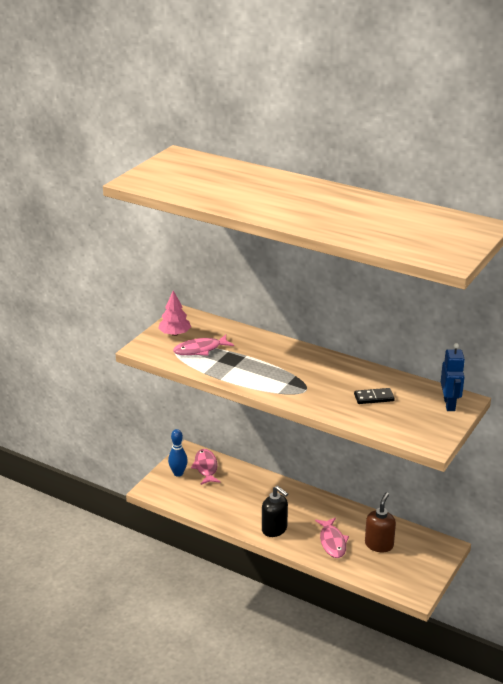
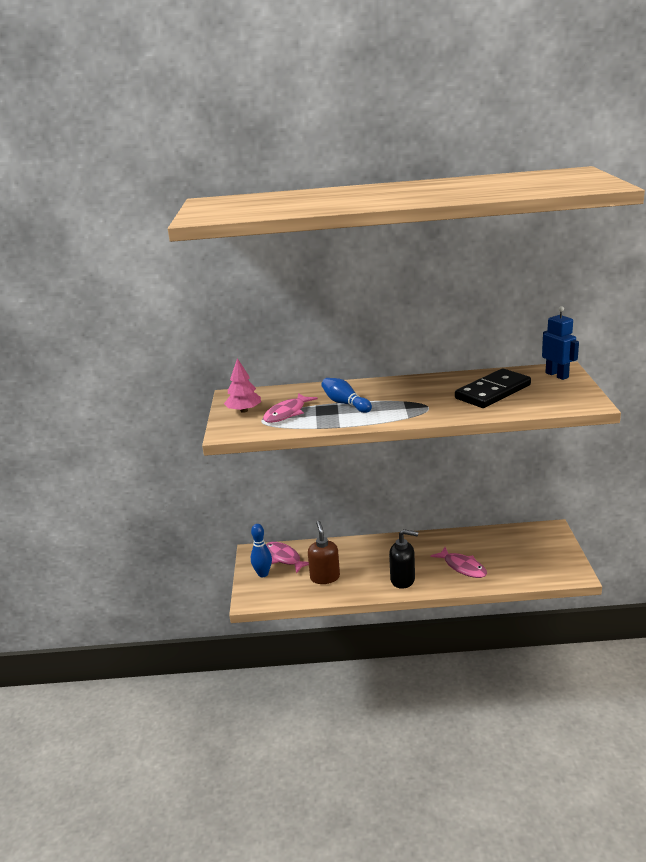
camera: 30 degrees left, 5 degrees down
(251, 359) = (345, 403): none -> blue bowling pin
(374, 397) = (493, 392): black domino -> black domino, size x1.93
(379, 545) = (501, 551): brown soap dispenser -> brown soap dispenser (325, 577)

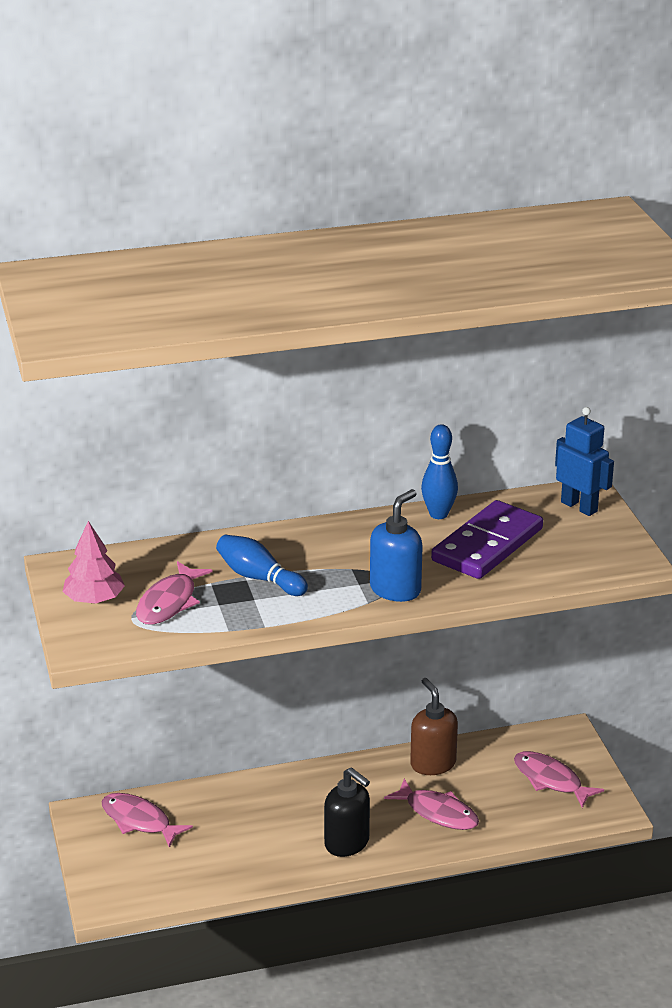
camera: 15 degrees left, 5 degrees up
(263, 574) = (111, 853): blue bowling pin -> blue bowling pin (438, 514)
(325, 577) = (218, 850): brown soap dispenser -> brown soap dispenser (432, 764)
(403, 580) = (347, 843): black soap dispenser -> black soap dispenser turned 45 degrees clockwise
(428, 412) = (395, 589): none -> blue soap dispenser
(493, 392) = (487, 545): black domino -> purple domino
(537, 554) = (551, 780): none -> pink fish

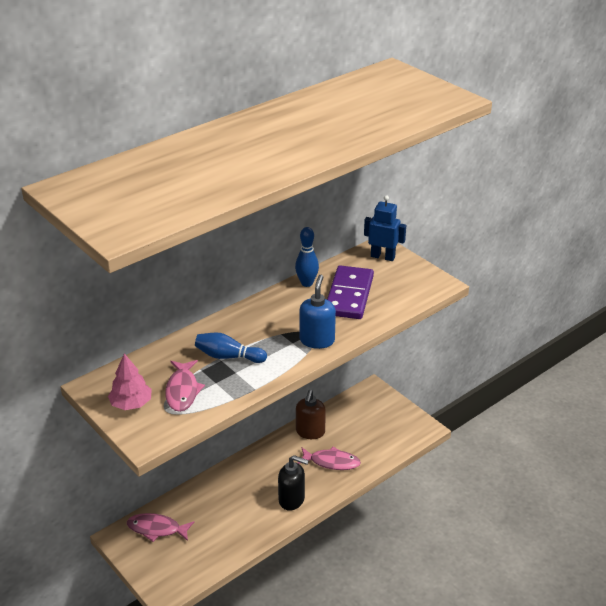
camera: 25 degrees left, 5 degrees up
(432, 764) = (310, 432): brown soap dispenser -> brown soap dispenser turned 120 degrees counterclockwise
(551, 780) = (381, 421): pink fish -> none

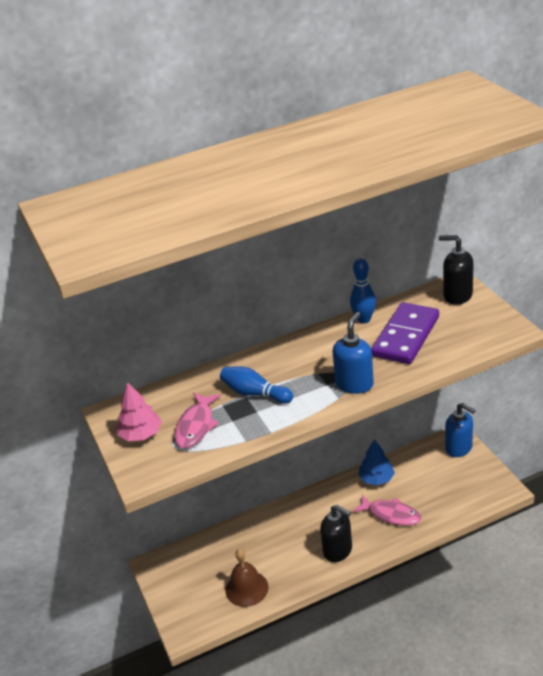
camera: 20 degrees right, 0 degrees up
(157, 529) = (193, 562): pink fish -> none
(215, 545) = (246, 588): none -> brown bell
(310, 432) = (376, 479): brown soap dispenser -> blue tree
(377, 397) = (459, 448): none -> blue soap dispenser
(382, 257) = (457, 295): blue robot -> black soap dispenser

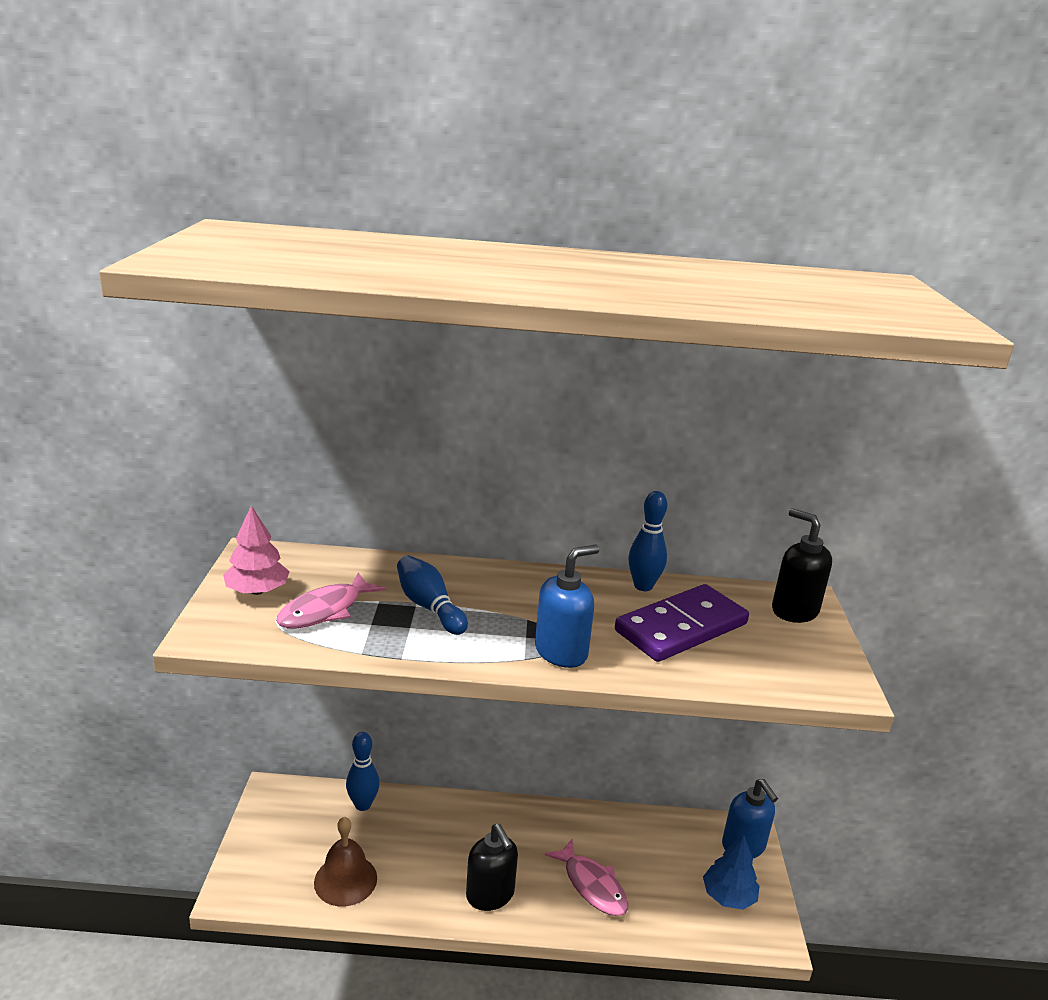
camera: 20 degrees right, 10 degrees down
(219, 542) = (363, 804): none -> blue bowling pin
(376, 479) = (606, 829): blue tree -> blue tree (728, 896)

